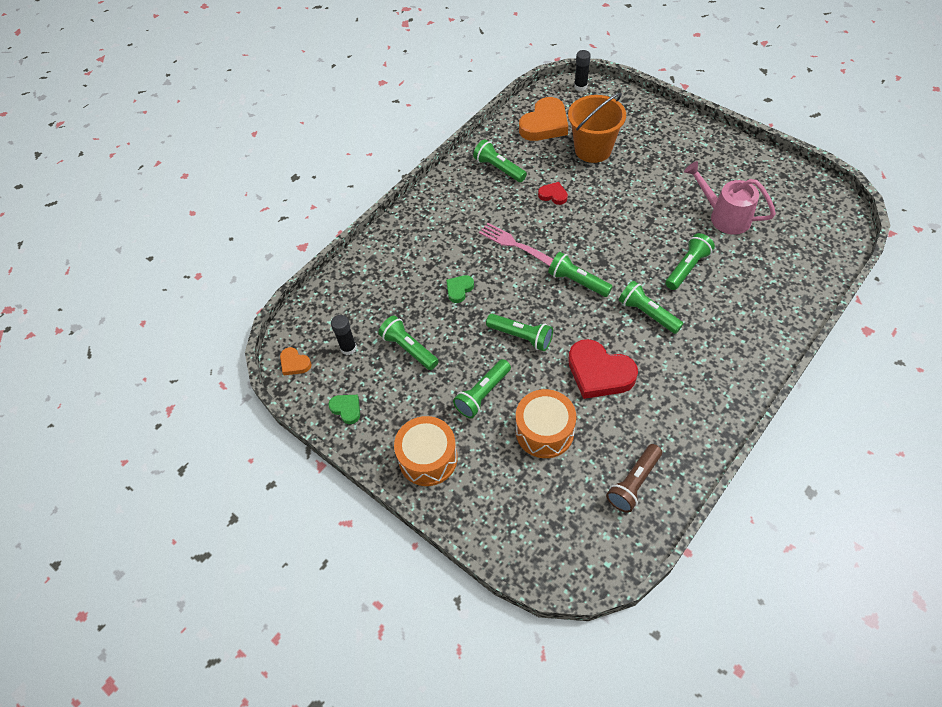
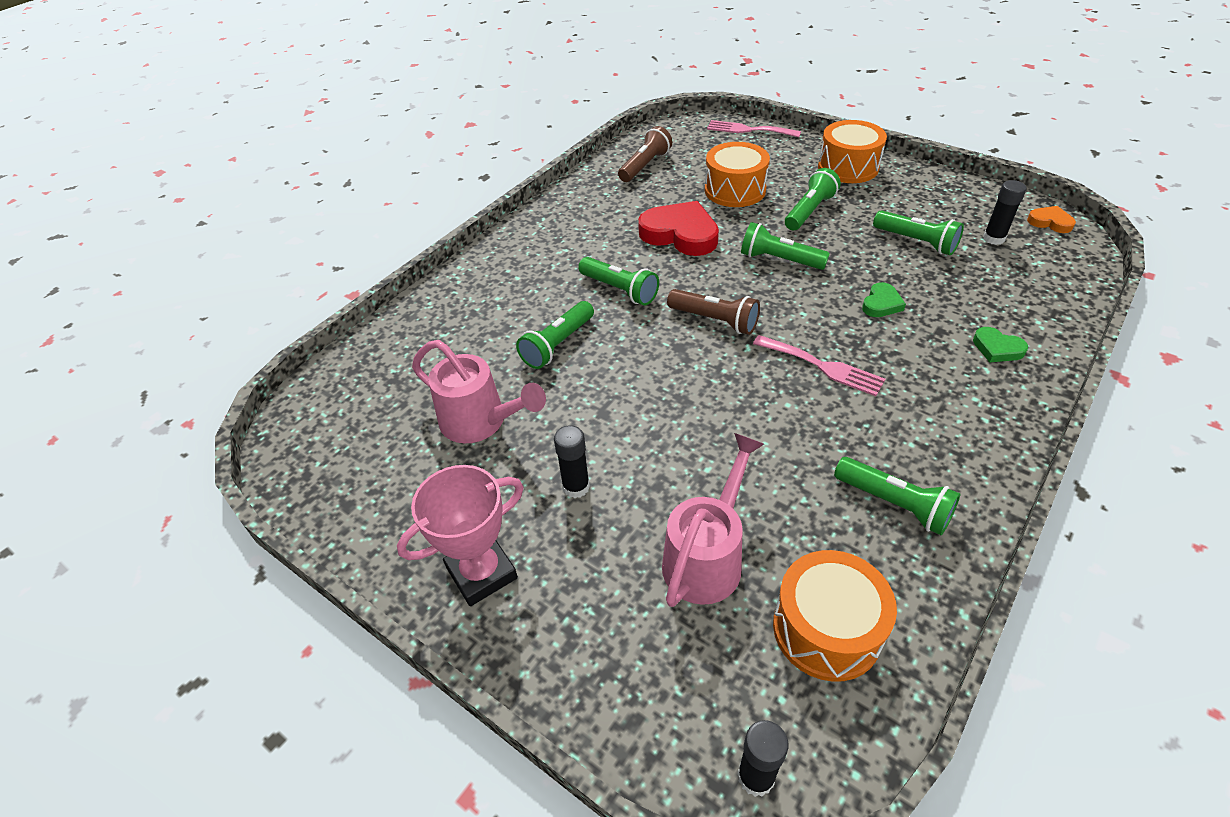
camera: 175 degrees right, 10 degrees down
(346, 409) = (956, 192): green heart -> green heart (997, 348)
(514, 545) = (748, 130): none -> pink fork
(545, 124) = (826, 629): orange heart -> orange drum
(553, 195) = (773, 450): red heart -> none
(577, 282) = (715, 320): green flashlight -> brown flashlight
(593, 149) = (707, 556): orange bucket -> pink watering can
(660, 180) = (576, 487): none -> black glue stick
(700, 145) = (481, 573): none -> pink trophy

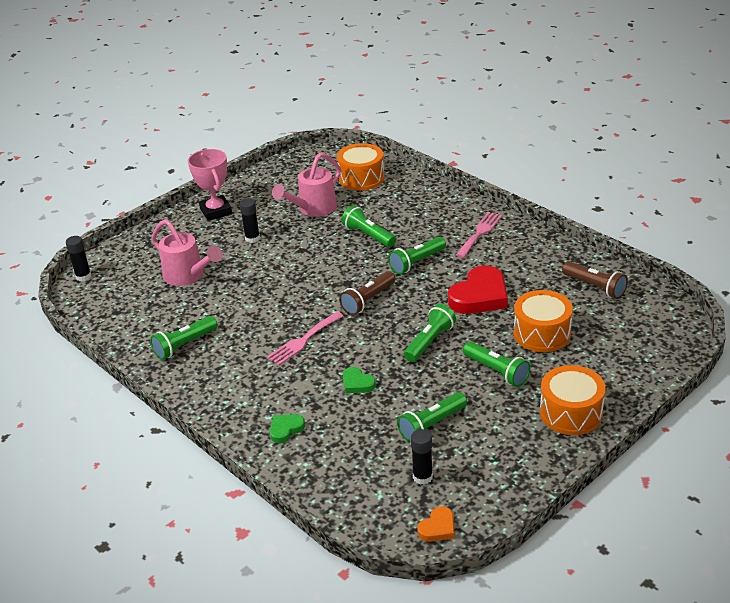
camera: 100 degrees right, 10 degrees down
(748, 130) = (660, 359): pink fork -> pink fork (480, 233)
(826, 629) = (130, 306): orange drum -> orange drum (361, 178)

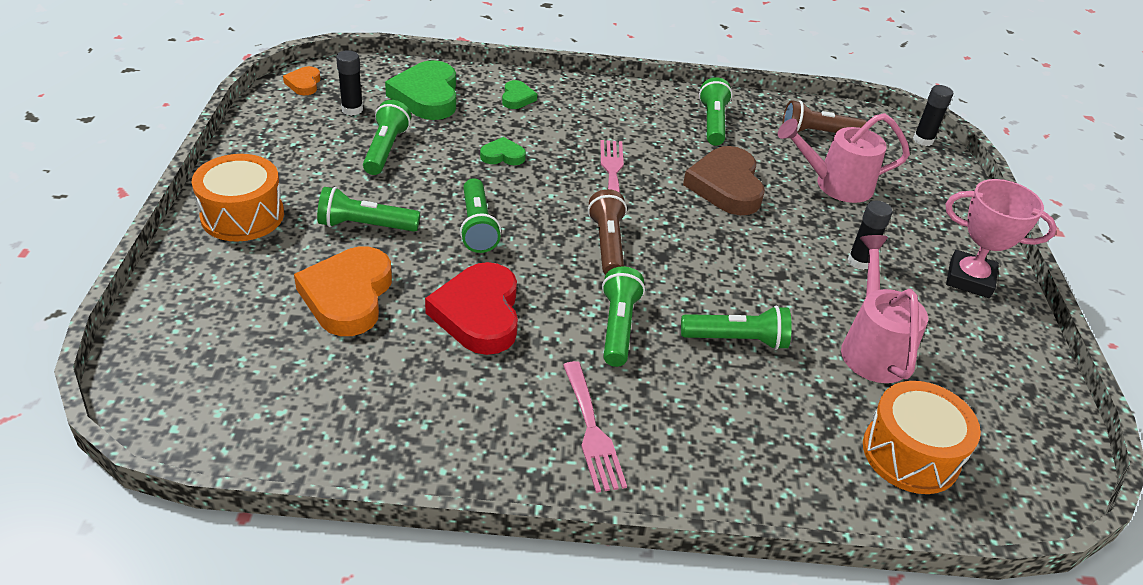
camera: 130 degrees right, 5 degrees up
(250, 302) = (726, 186): none -> brown heart
(351, 464) = (427, 96): none -> green heart
(542, 333) = (348, 296): orange drum -> orange heart
(595, 287) = (322, 410): brown flashlight -> brown flashlight (818, 133)

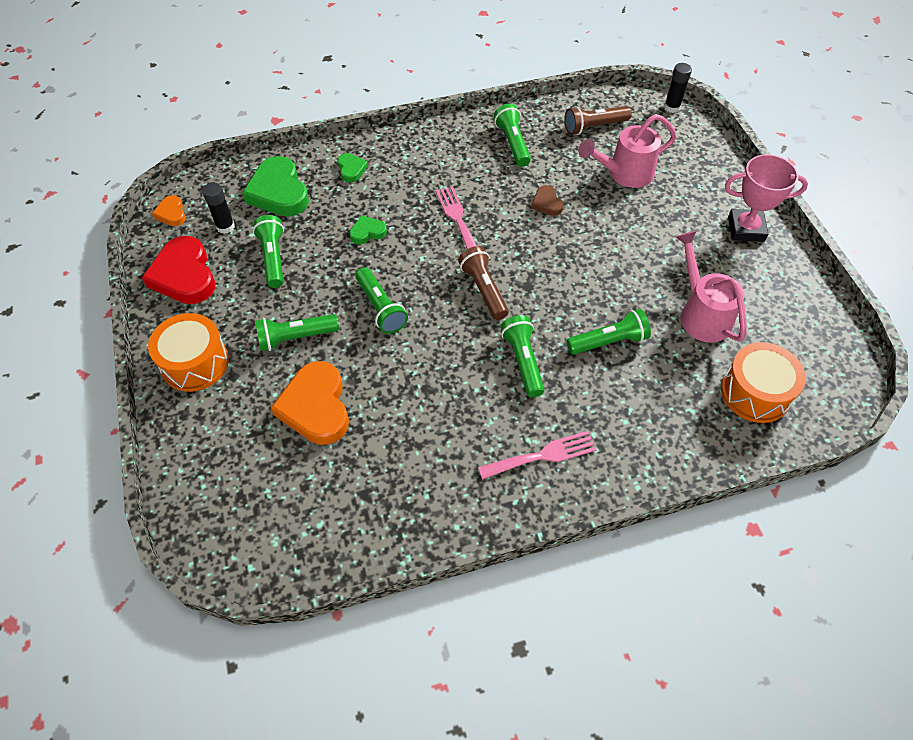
camera: 15 degrees left, 15 degrees up
(479, 314) = (419, 387): red heart -> red heart (184, 275)
(592, 431) = (542, 455): pink fork -> pink fork turned 75 degrees counterclockwise
(726, 186) = (547, 203): brown heart -> brown heart, size x0.49
(859, 262) = (666, 240): black glue stick -> none

